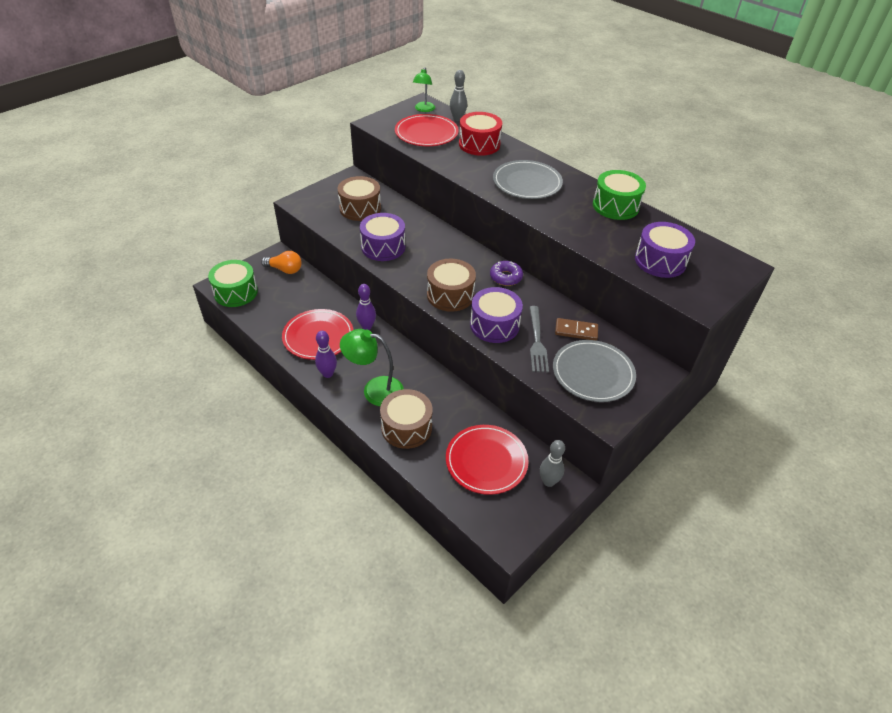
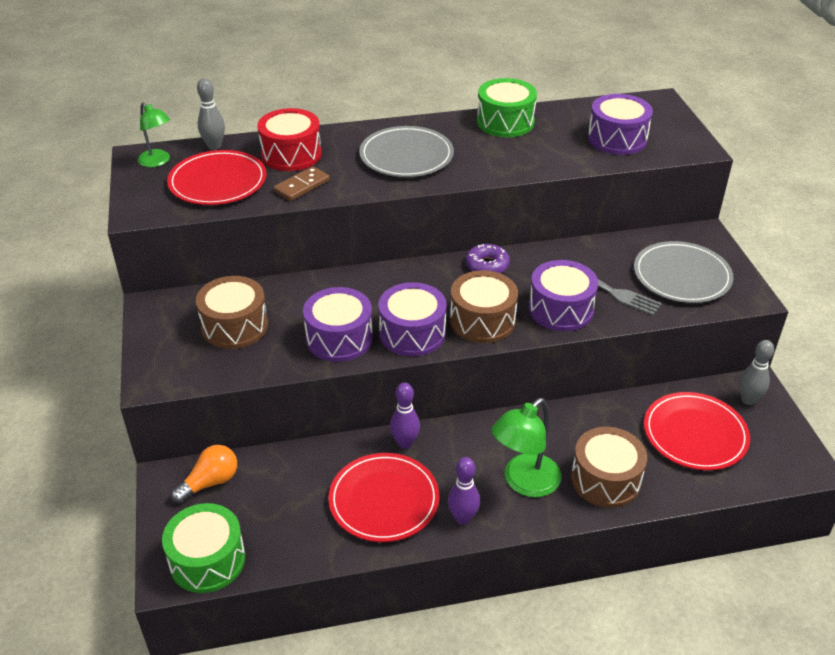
camera: 55 degrees left, 5 degrees down
(412, 272) = (412, 333): none -> purple drum
(576, 331) = (612, 257): brown domino -> brown domino (302, 186)

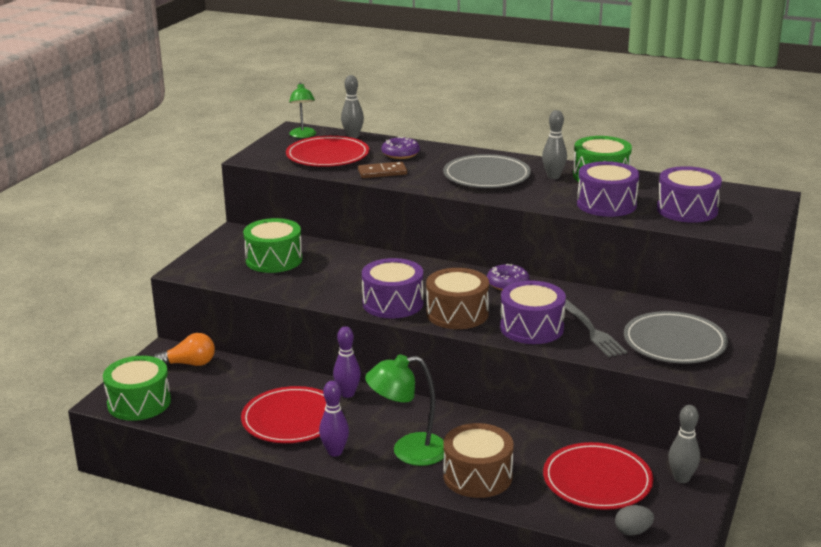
camera: 35 degrees right, 15 degrees down
(235, 326) = (274, 260): brown drum -> green drum
(291, 154) = (400, 154): red drum -> purple donut
(339, 338) = (336, 289): purple drum -> purple drum (606, 204)
(466, 136) = (553, 176): none -> grey bowling pin
(769, 473) = (633, 531): none -> grey egg

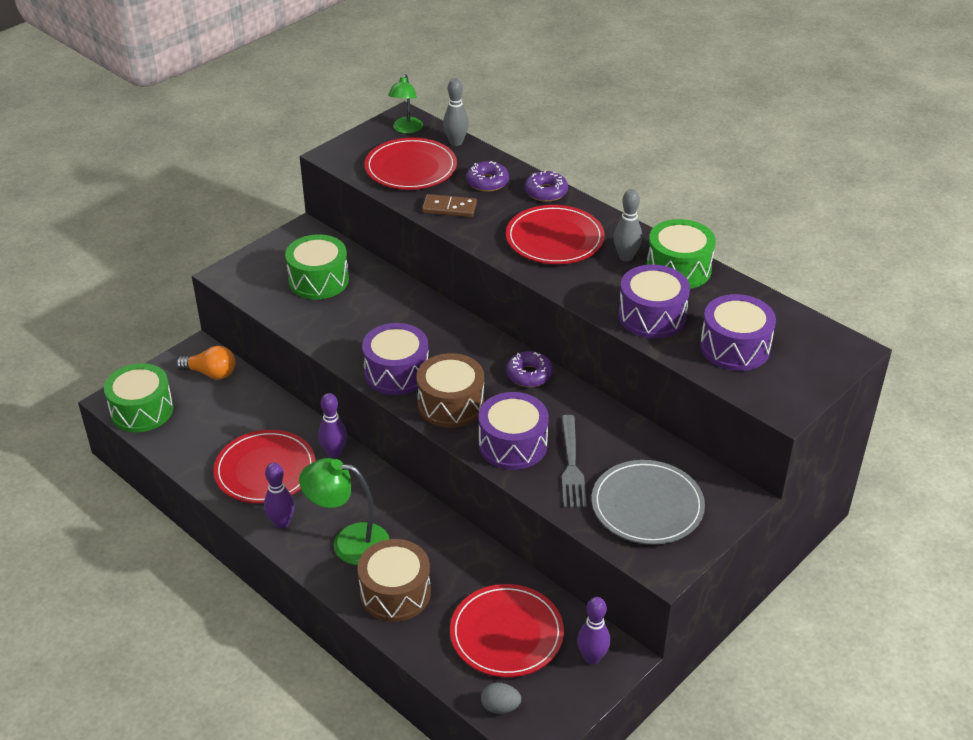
camera: 20 degrees right, 15 degrees up
(454, 152) = (546, 192): none -> purple donut
(486, 175) = (554, 239): grey plate -> red plate
(681, 478) = (592, 657): grey bowling pin -> purple bowling pin

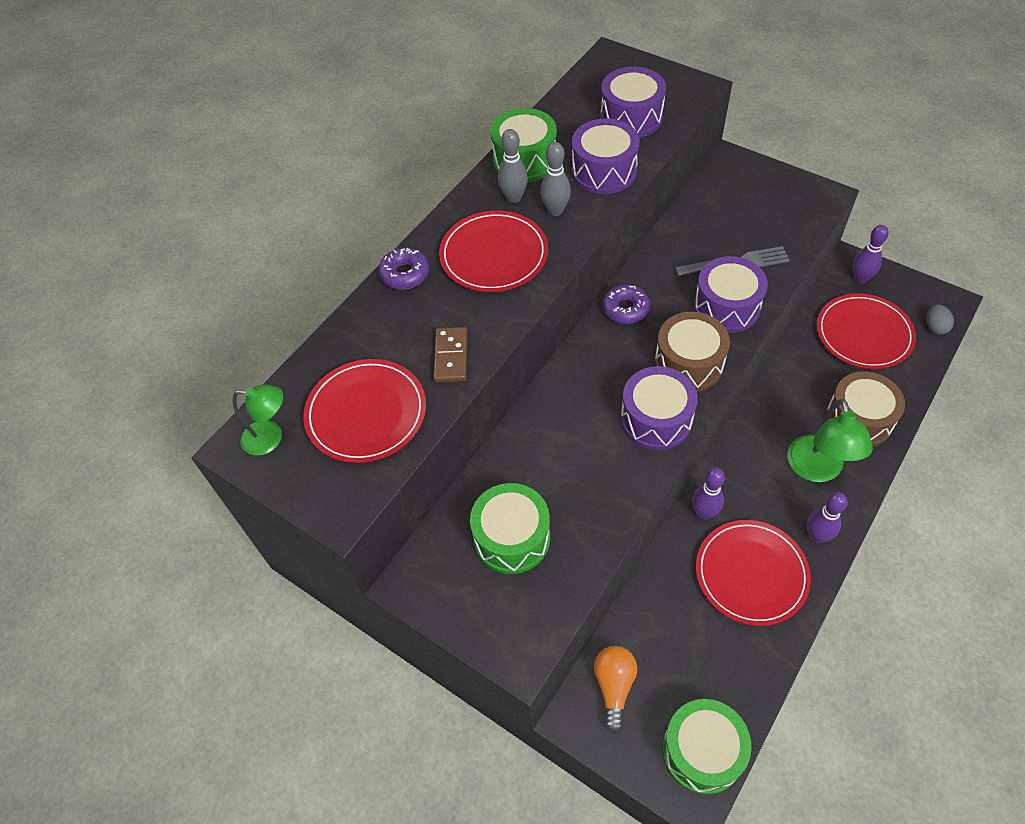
camera: 95 degrees left, 15 degrees up
(456, 142) = (302, 376): grey bowling pin -> grey bowling pin (555, 210)
(487, 182) = (390, 329): purple donut -> none
(647, 505) = (763, 211): grey plate -> none

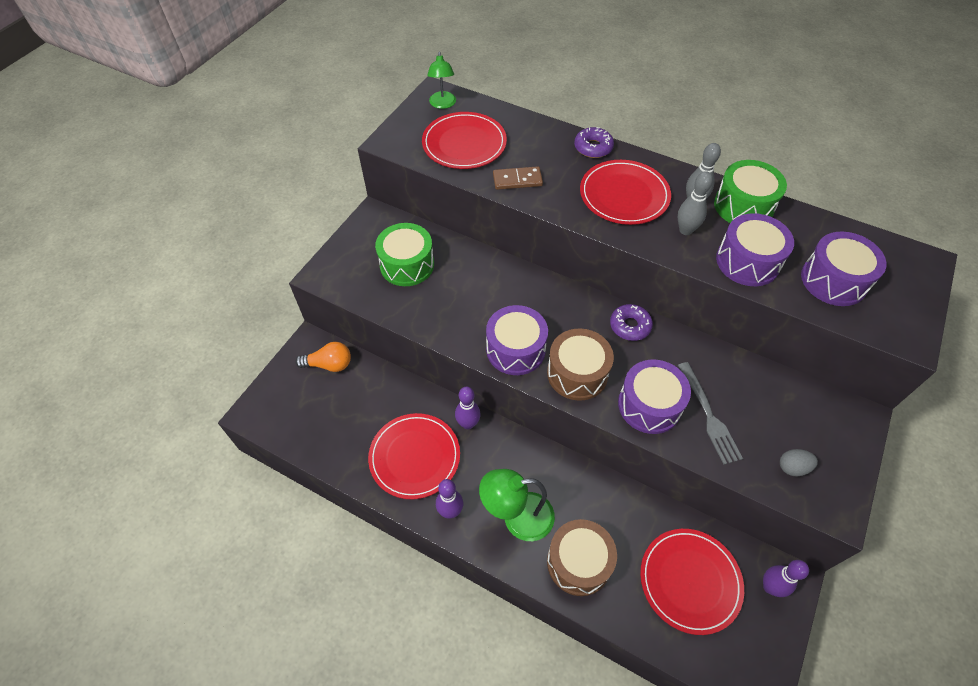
camera: 80 degrees right, 0 degrees up
(702, 751) = (280, 418): green drum -> none
(935, 327) = (718, 665): grey egg -> grey egg (792, 467)

